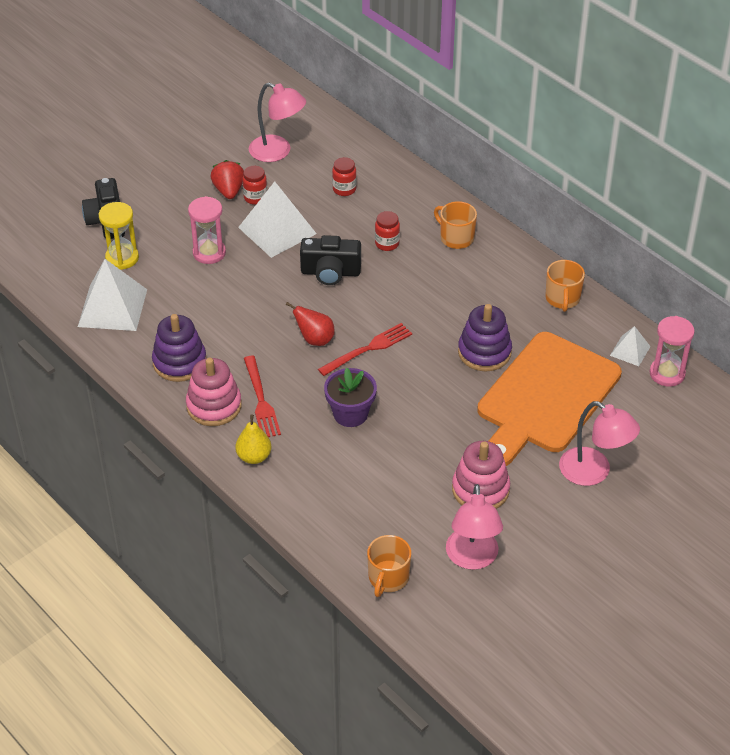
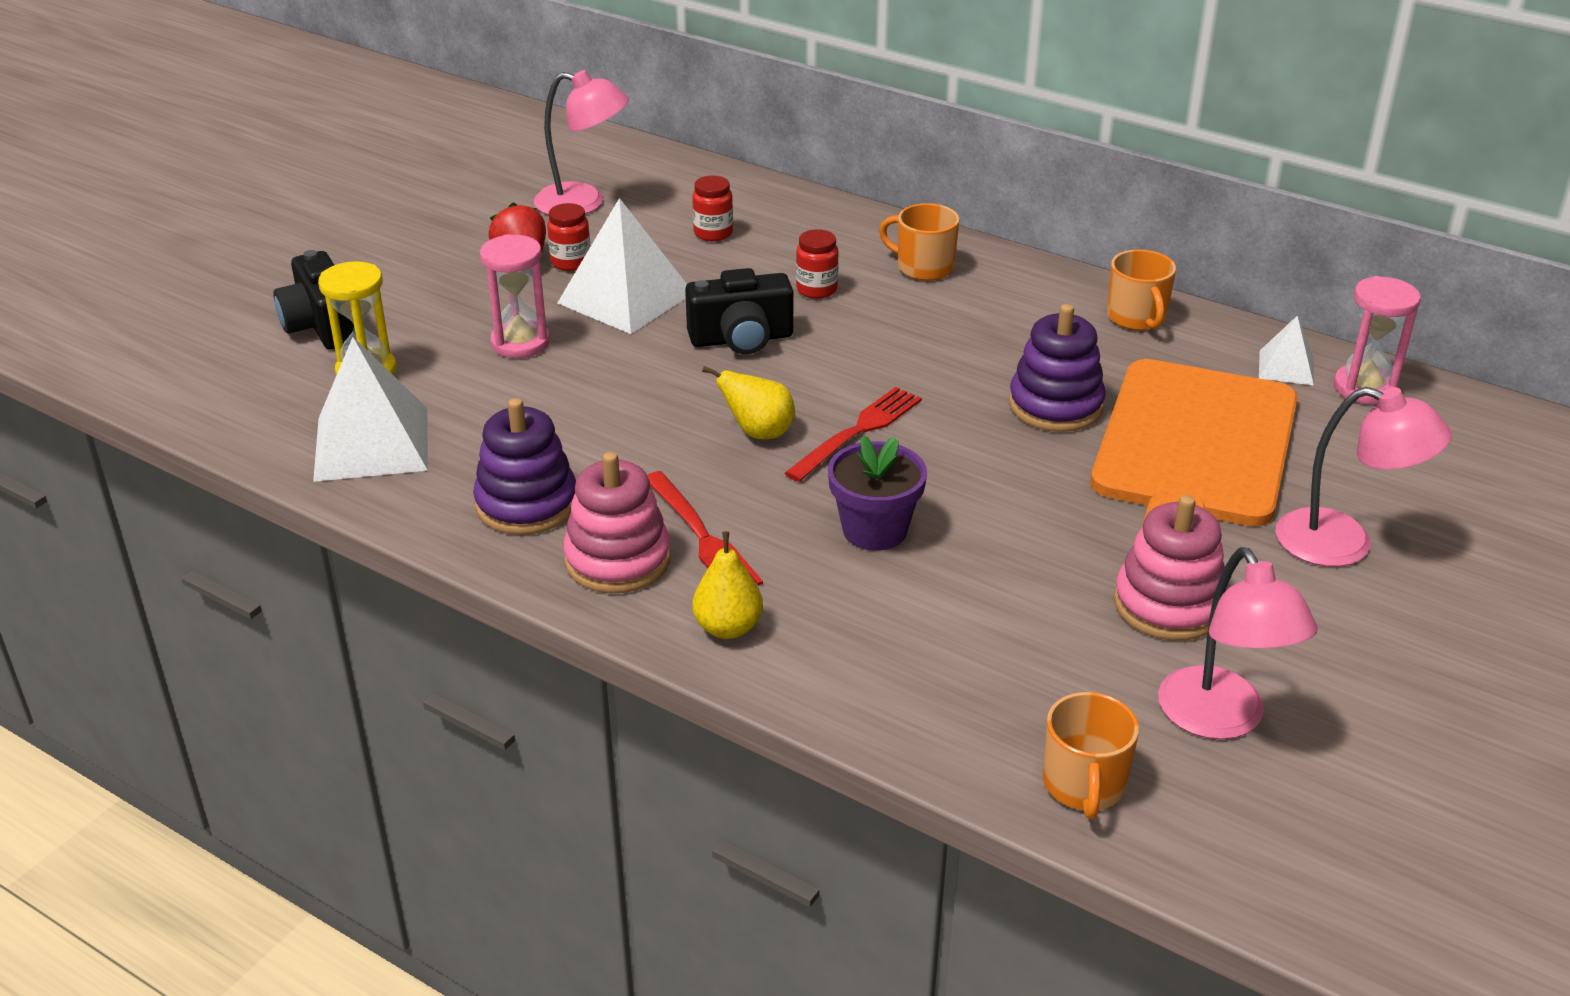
camera: 15 degrees left, 10 degrees down
(315, 339) = (758, 433): red pear -> yellow pear

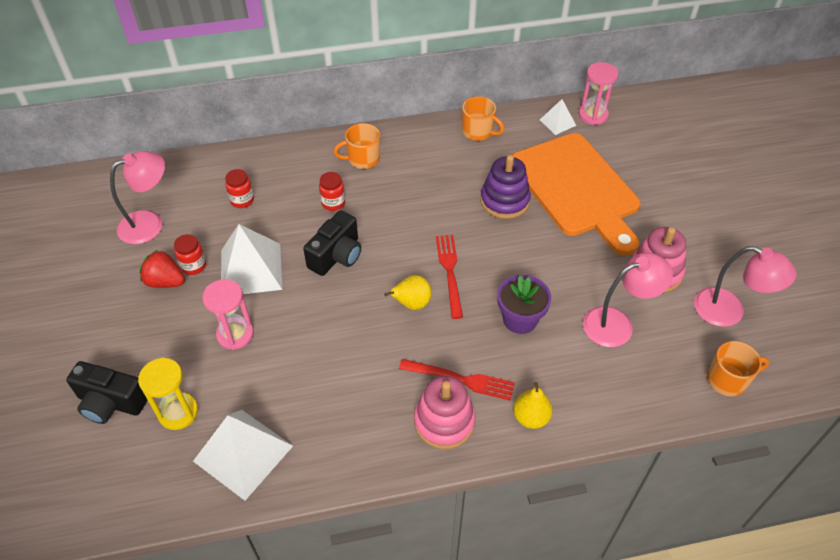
camera: 45 degrees left, 15 degrees up
(527, 504) = (365, 425): purple stacking toy -> none
(1084, 785) = (728, 380): orange mug -> orange mug turned 60 degrees counterclockwise
(1344, 544) = (671, 198): pink lamp -> pink lamp (617, 323)

